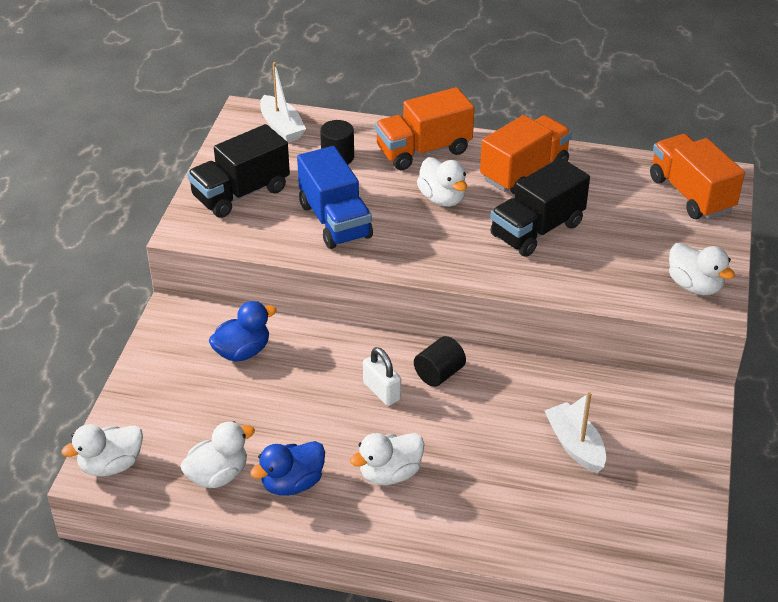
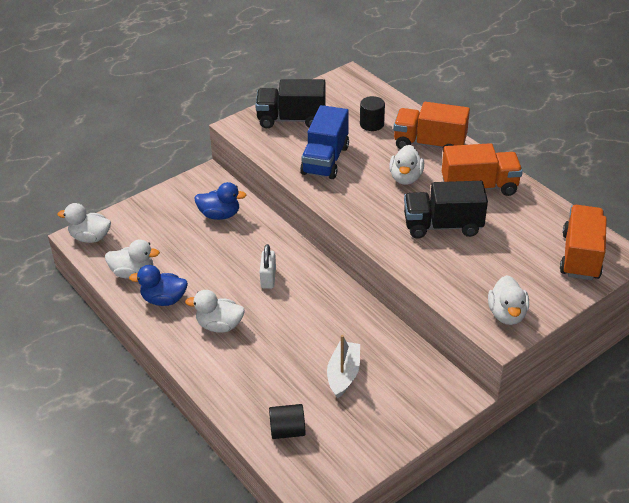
camera: 40 degrees right, 0 degrees up
(281, 127) = (360, 92): white boat -> none
(439, 374) = (312, 287): black cylinder -> black cylinder (287, 431)

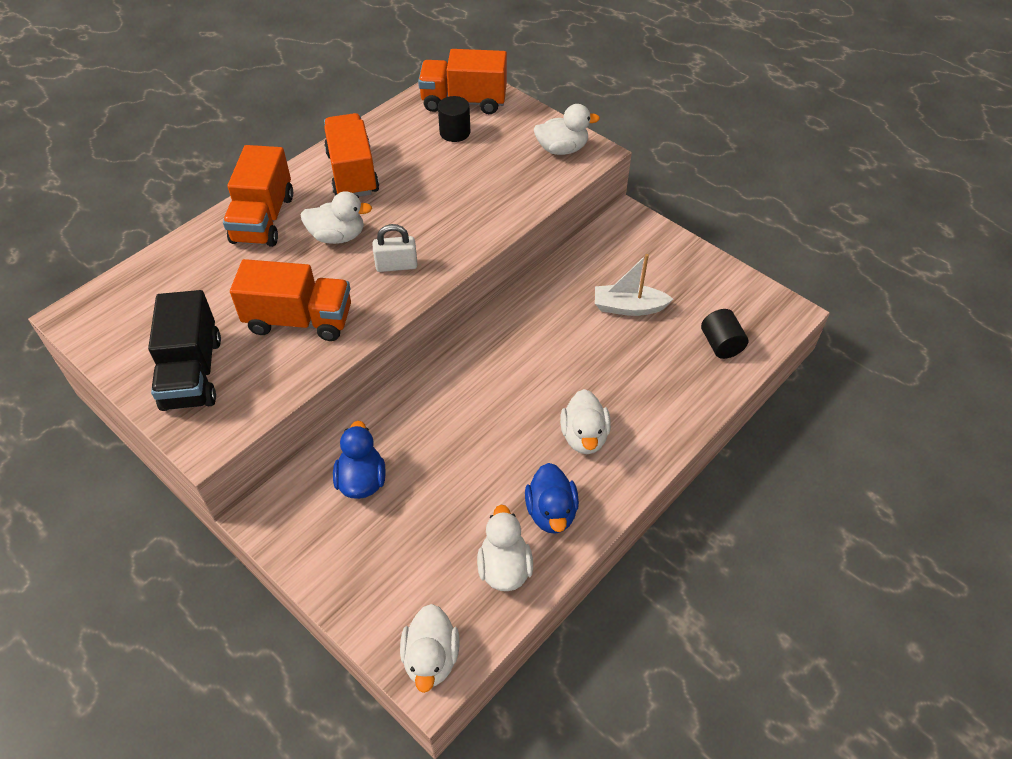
camera: 100 degrees left, 10 degrees up
(268, 278) = (488, 399): white padlock -> white padlock (396, 265)
(325, 160) = (299, 320): blue truck -> orange truck
(371, 124) = (212, 279): black cylinder -> black cylinder (455, 132)
(442, 226) = (429, 200): black truck -> none

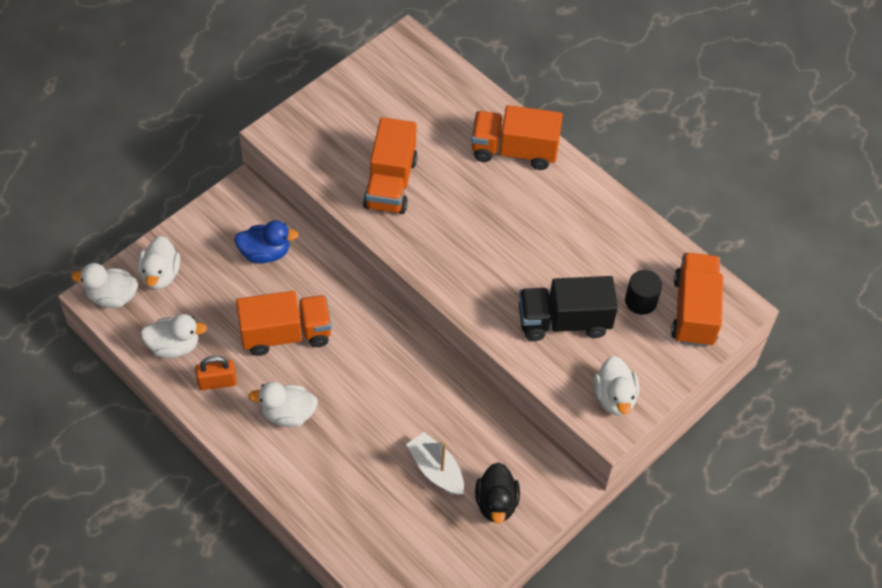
camera: 90 degrees right, 5 degrees up
(192, 373) = (341, 119): black truck -> black truck (563, 321)
(338, 236) = (489, 206): white duck -> white duck (160, 275)
(352, 173) = (576, 215): orange truck -> orange truck (286, 334)
(396, 265) = (450, 250): white padlock -> none
(551, 512) = (217, 382): blue duck -> orange padlock
(628, 307) = (436, 470): white boat -> white boat turned 45 degrees counterclockwise
(654, 263) = (496, 503): none -> black duck
(721, 344) = (382, 546): black cylinder -> none

